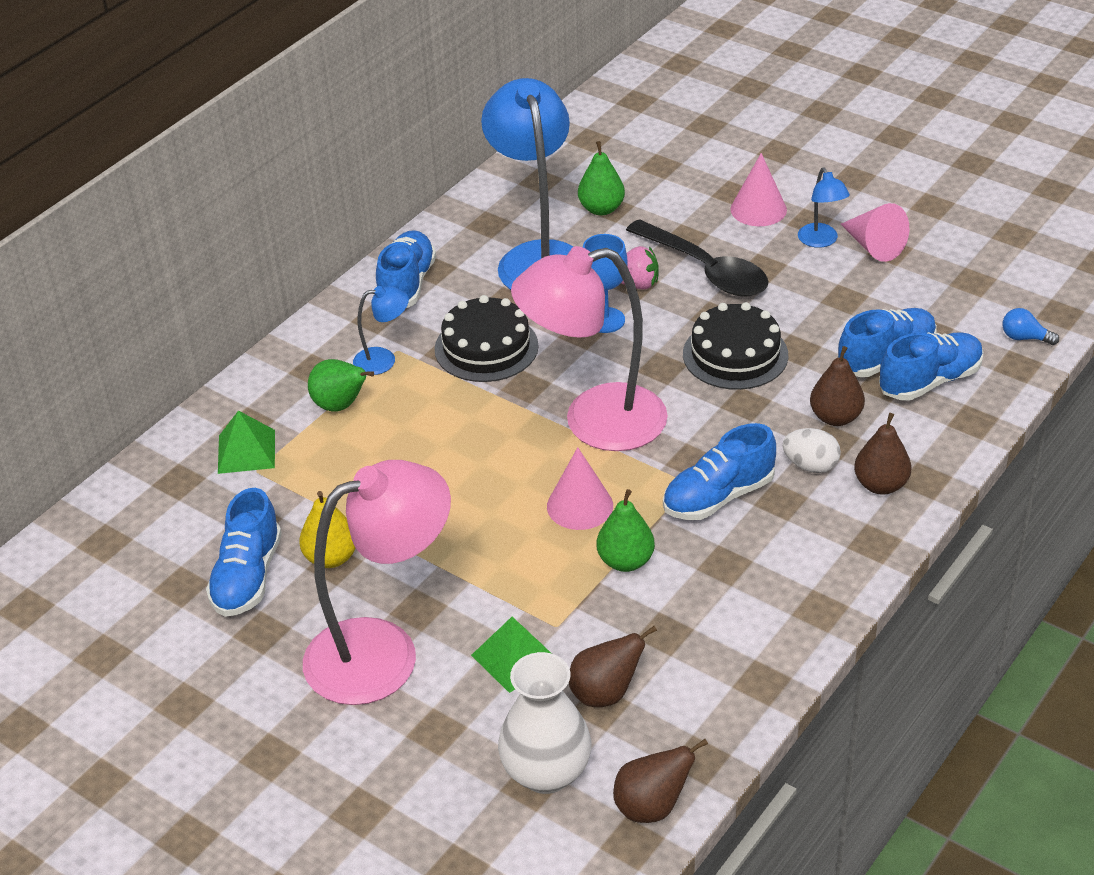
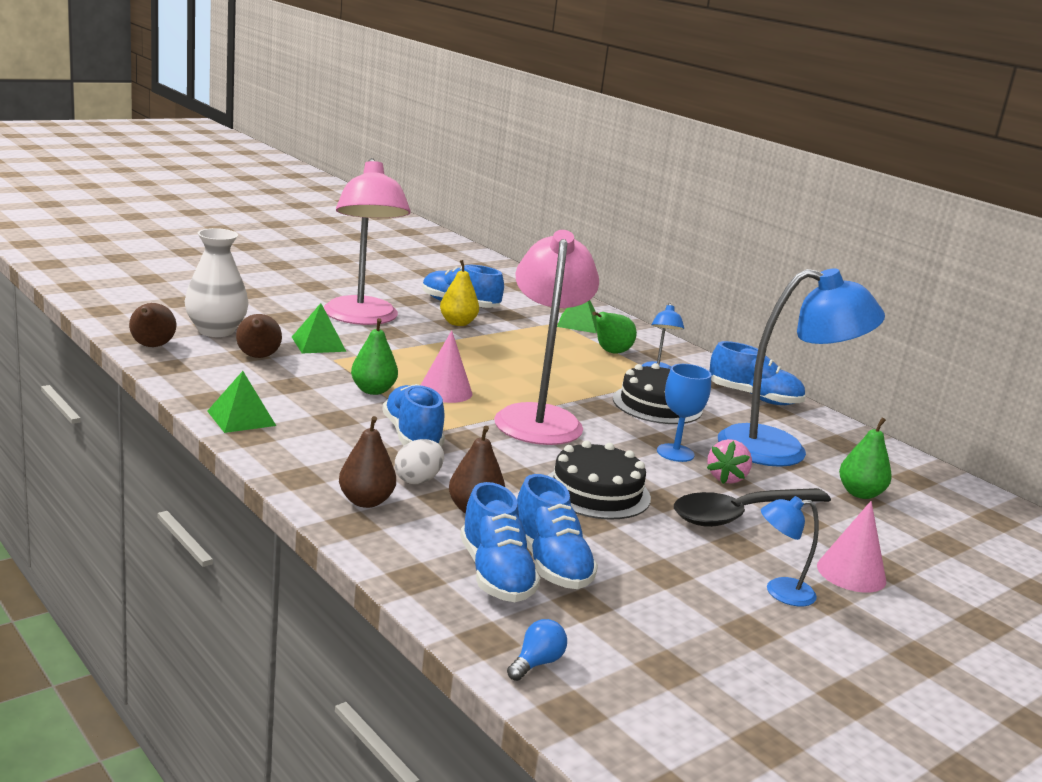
camera: 100 degrees right, 20 degrees down
(786, 633) = (241, 418): none -> green pyramid
(873, 246) = (762, 622): pink cone -> none

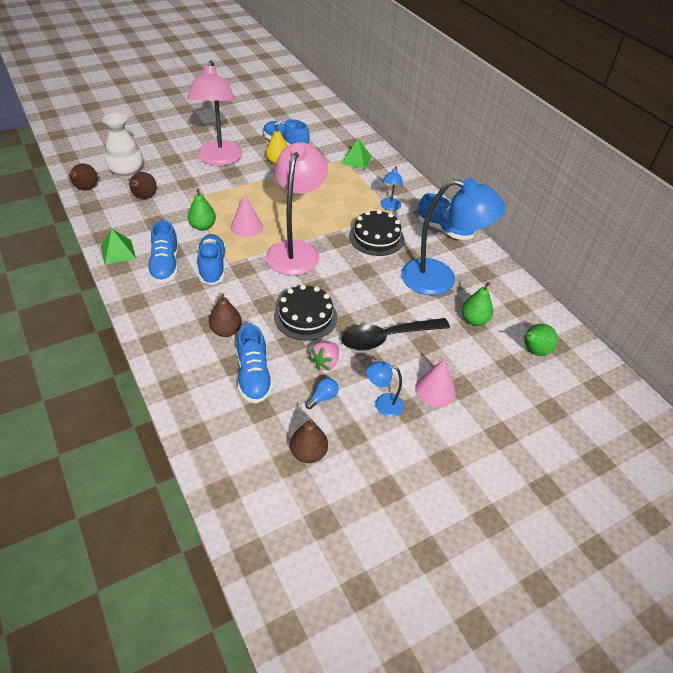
camera: 10 degrees right, 25 degrees up
(318, 344) = (184, 184): green pyramid -> none
(366, 501) = (166, 323): brown pear -> brown pear (308, 453)
(418, 480) = (202, 305): white egg -> none
(495, 574) = (219, 384): blue shoe -> blue shoe (165, 265)
(536, 663) = (216, 454): blue light bulb -> blue light bulb (323, 397)
(611, 352) = (366, 188): green pear -> green pear (534, 351)
(675, 453) = (369, 282): blue goblet -> none
(726, 478) = (392, 305): pink strawberry -> pink strawberry (325, 363)

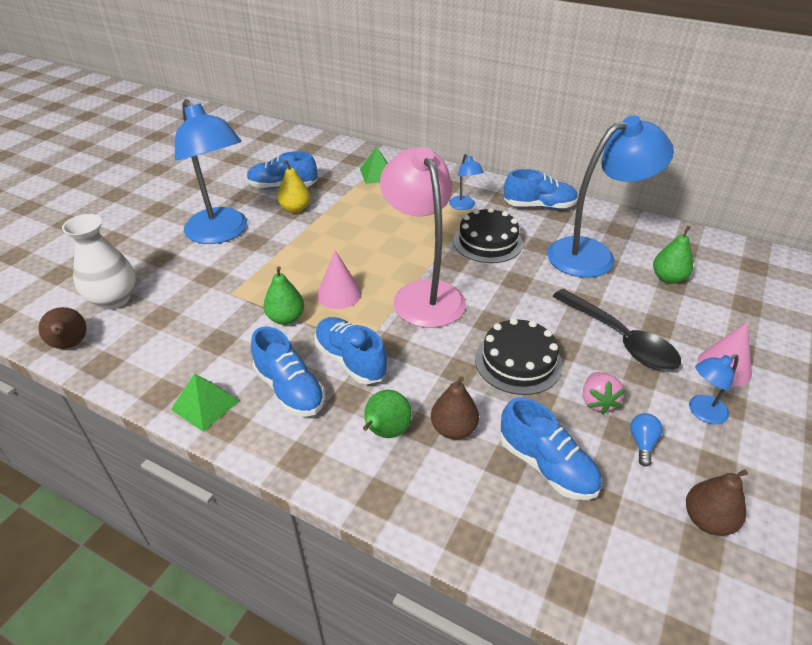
camera: 30 degrees left, 5 degrees down
(144, 197) = (169, 318): brown pear -> none
(219, 159) = (222, 233): pink lamp -> blue lamp
(387, 338) = (620, 339): black spoon -> black spoon turned 75 degrees counterclockwise
(534, 351) = (746, 281): green pear -> green pear (386, 431)

